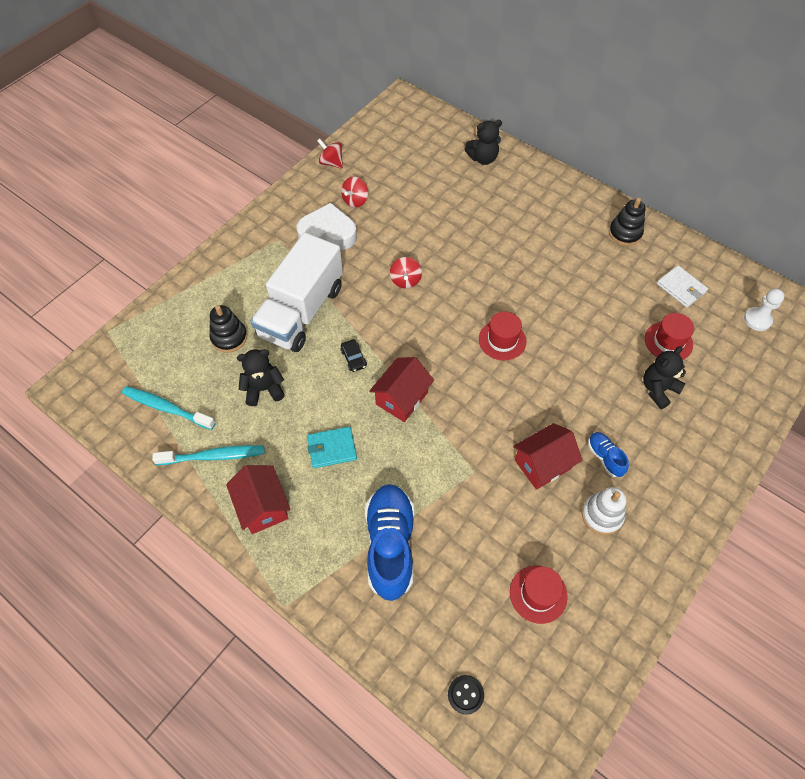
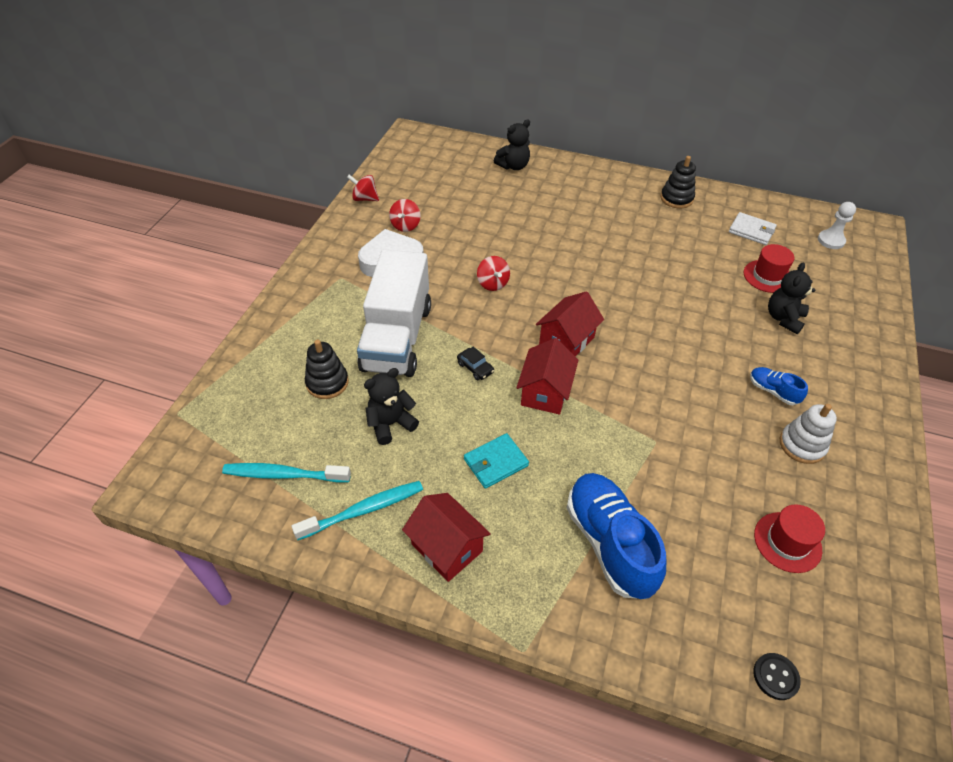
camera: 20 degrees left, 10 degrees down
(502, 340) = (616, 313): red hat -> none
(542, 464) = (719, 414): red house -> red house (566, 341)

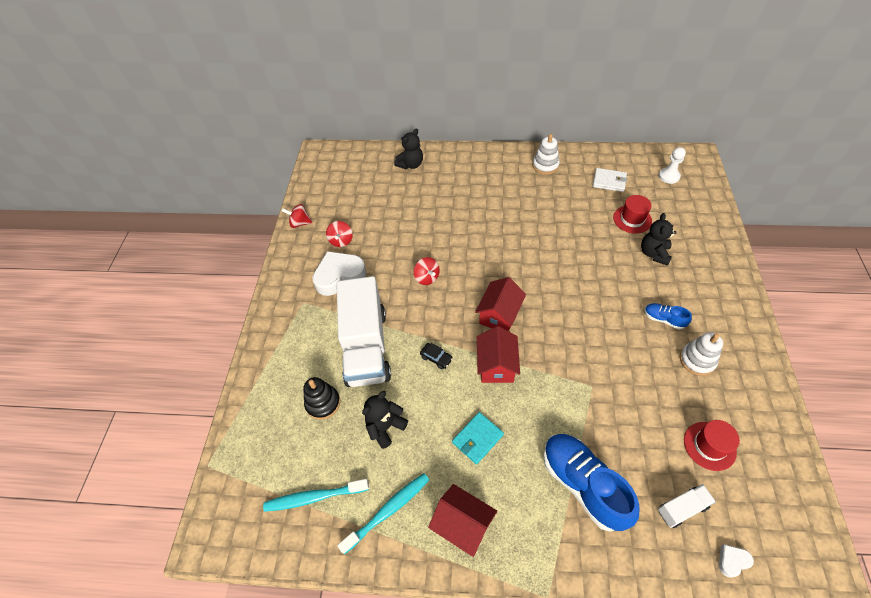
camera: 10 degrees left, 5 degrees up
(676, 198) = (545, 165): black stacking toy -> white stacking toy
(728, 601) = (682, 508): none -> white truck
(775, 677) = (732, 561): black button -> white heart

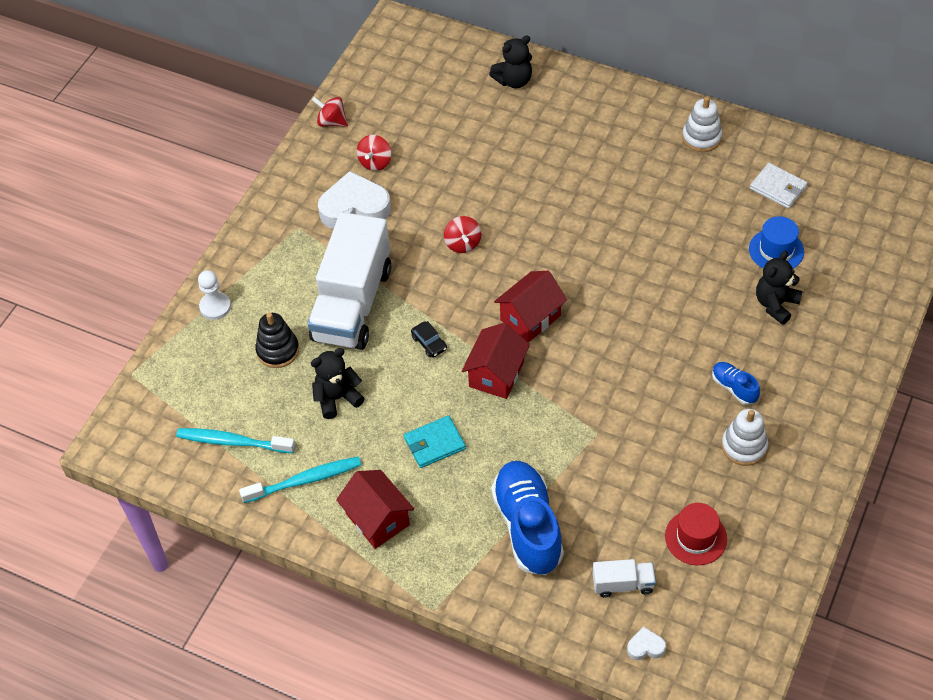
camera: 20 degrees right, 0 degrees up
(632, 219) = (776, 250): red hat -> blue hat
(669, 176) = (869, 206): white pawn -> white pawn (215, 307)

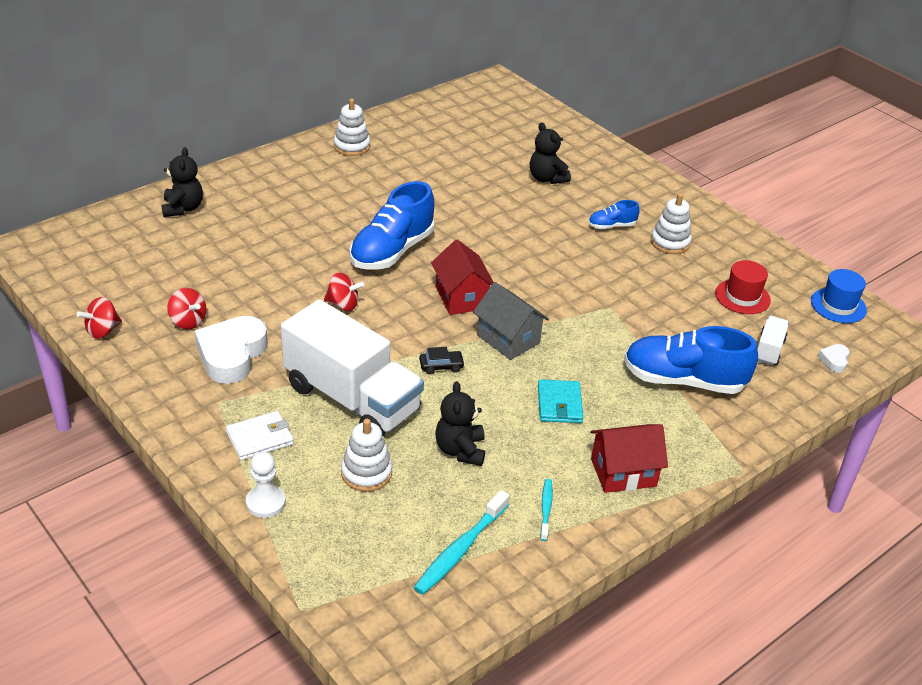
camera: 70 degrees left, 15 degrees down
(278, 350) = (366, 473): black stacking toy -> white stacking toy
(305, 480) = (546, 509): turquoise toothbrush -> turquoise toothbrush, size x0.56
(496, 374) = (508, 339): red house -> grey house
(560, 241) = (392, 251): none -> blue shoe
(776, 250) = (495, 158): blue hat -> blue hat (838, 305)
(778, 188) = (436, 135): white wallet -> white wallet (260, 438)

